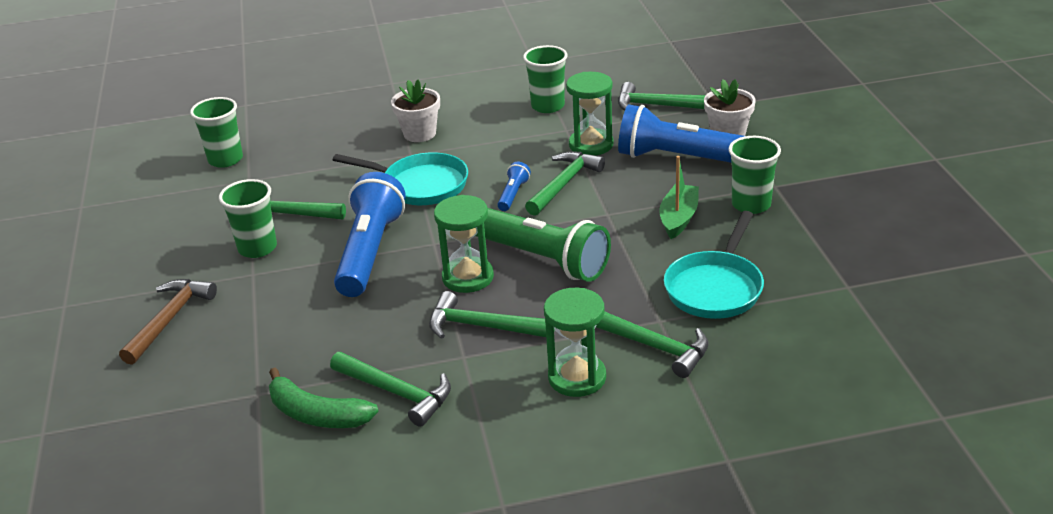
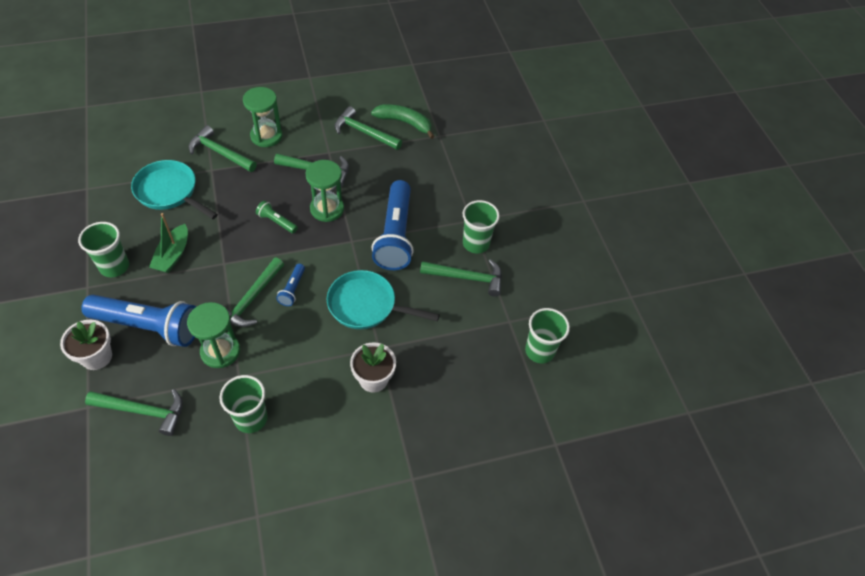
camera: 170 degrees right, 20 degrees up
(169, 320) = (510, 186): brown hammer -> none
(542, 259) = (276, 222): green flashlight -> green flashlight, size x0.44
(715, 288) = (169, 192): turquoise pan -> turquoise pan turned 75 degrees counterclockwise

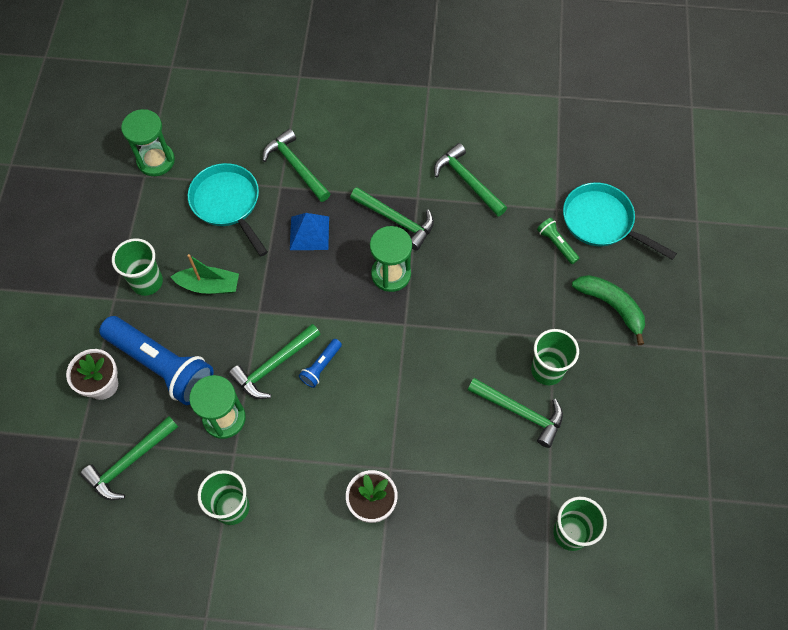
camera: 25 degrees right, 10 degrees up
(143, 411) = (130, 462): green hammer -> green hammer turned 105 degrees clockwise
(173, 255) = (209, 285): green boat -> green boat turned 120 degrees counterclockwise
(248, 196) = (309, 233): none -> blue pyramid
(266, 136) = (353, 157): green hourglass -> green hourglass (156, 161)
(276, 222) = (330, 275): green flashlight -> green flashlight (556, 244)
(366, 305) = (394, 411): turquoise pan -> turquoise pan (601, 222)
(395, 235) = (457, 331): blue flashlight -> none
(404, 123) = (520, 180): green banana -> green banana (611, 306)

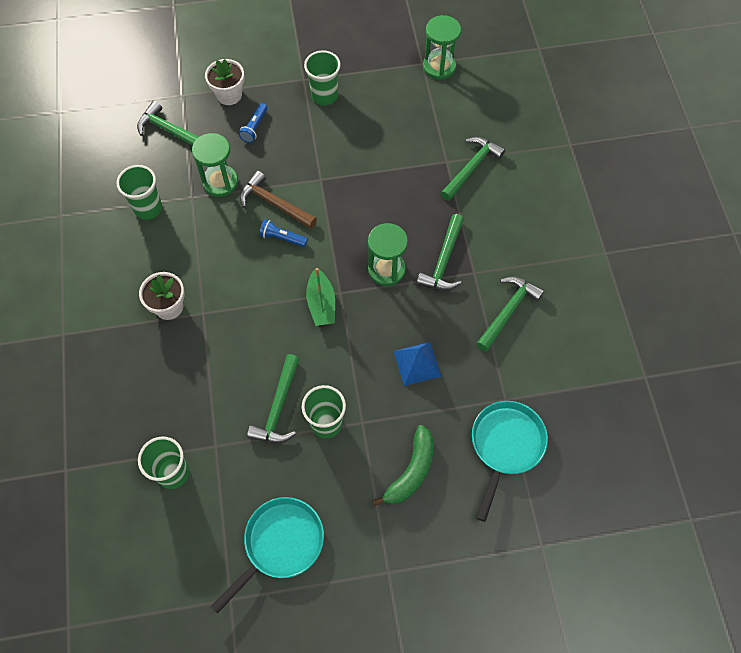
camera: 75 degrees right, 0 degrees up
(162, 365) = (254, 127): blue flashlight -> blue flashlight, size x0.44
(209, 285) = (334, 138): green boat -> green boat (321, 303)
(228, 203) = (416, 128): turquoise pan -> turquoise pan (280, 544)
(274, 365) = (274, 204): green hammer -> brown hammer
(309, 233) = (407, 196): blue pyramid -> blue pyramid (417, 363)
(556, 244) = (465, 406): green flashlight -> none

